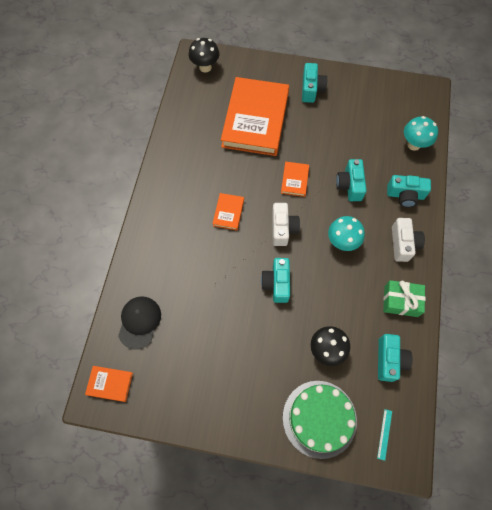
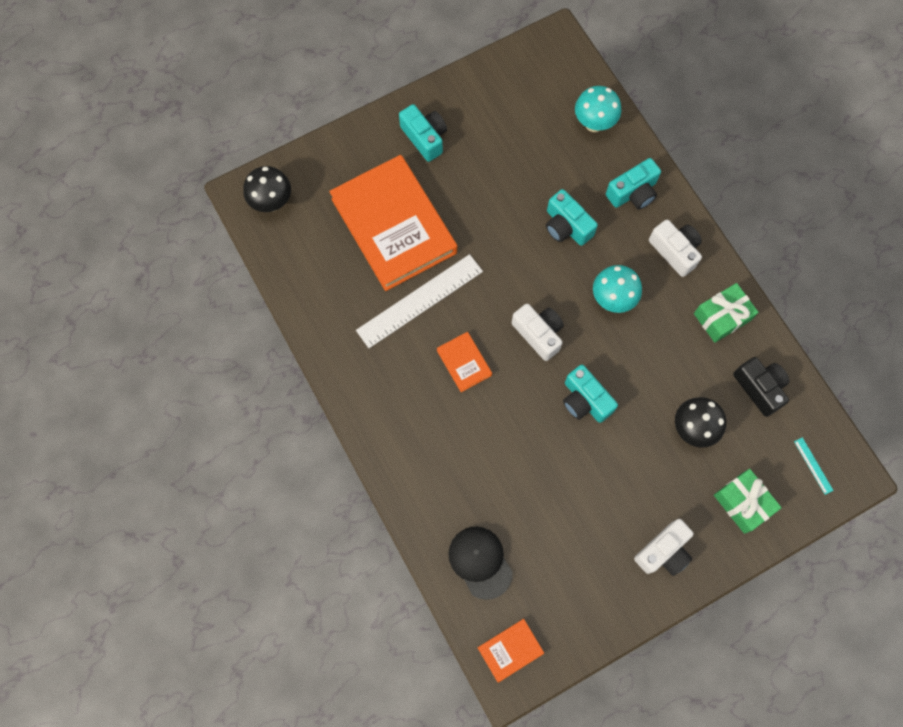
camera: 40 degrees left, 5 degrees up
(234, 165) = (420, 301): none -> white ruler
(245, 405) = (663, 551): none -> white camera
(294, 180) = (502, 267): orange book -> none
(319, 418) = (743, 503): green cake -> green gift
(389, 360) = (759, 388): turquoise camera -> black camera

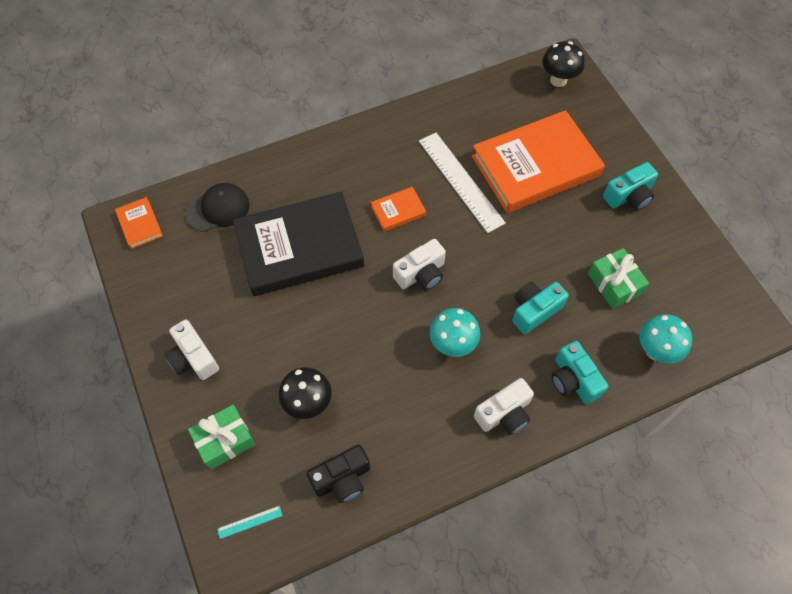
camera: 95 degrees right, 10 degrees down
(521, 462) = (299, 248): none -> black book
(585, 400) = (350, 307): turquoise camera -> none
(722, 317) = (426, 452): green gift -> green gift (614, 284)

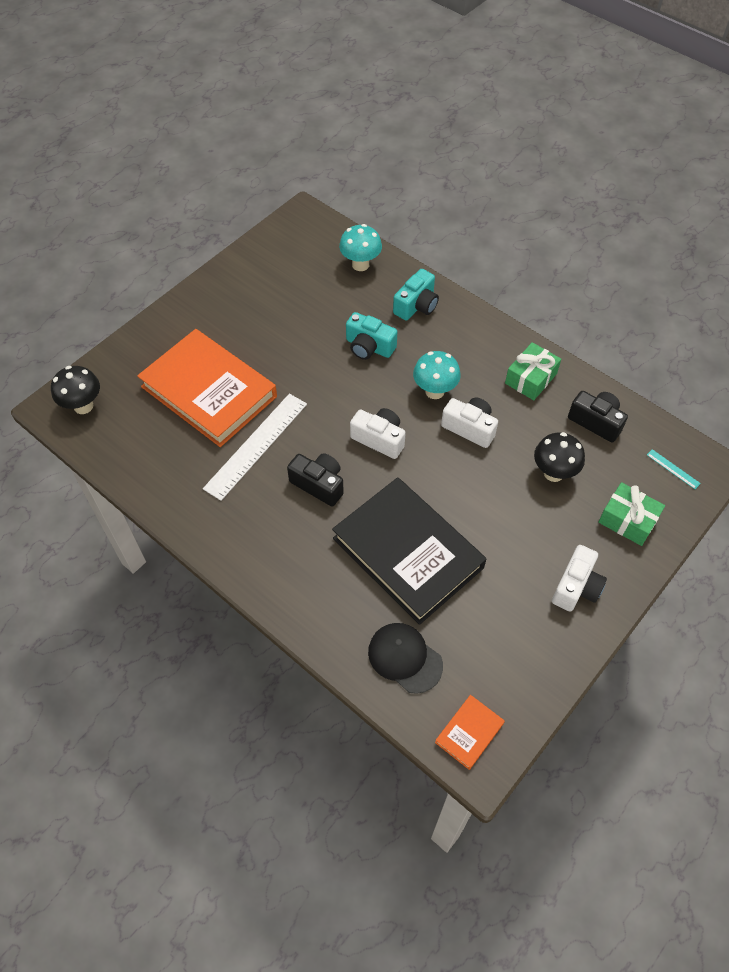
camera: 115 degrees left, 5 degrees down
(398, 211) = (319, 484): orange book -> black camera
(504, 413) = (472, 338): white camera -> white camera (470, 428)
(614, 284) = (312, 303): green gift -> green gift (531, 378)
(629, 196) = (213, 315): turquoise camera -> none

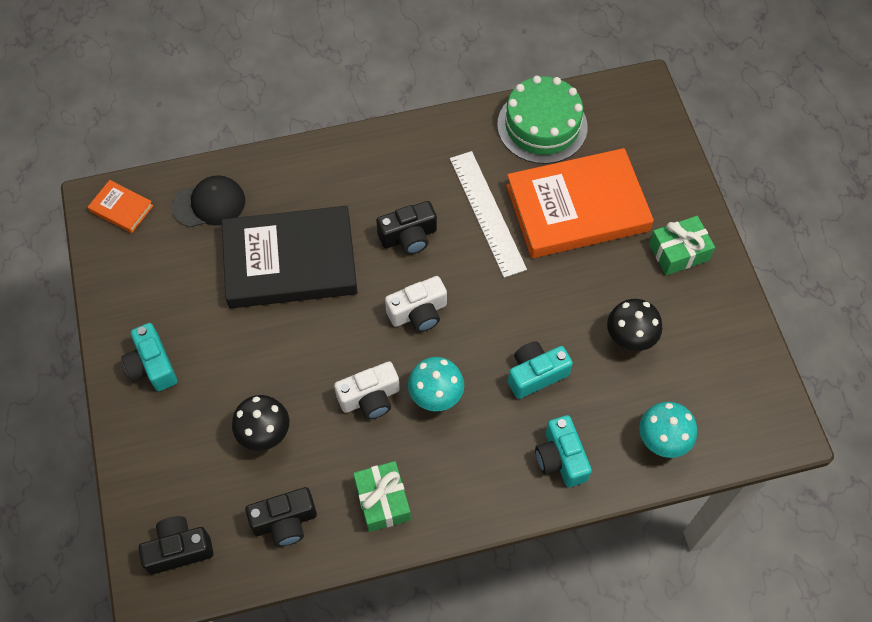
camera: 125 degrees right, 5 degrees up
(83, 406) = (629, 109): black mushroom -> black mushroom (629, 339)
(140, 455) = (542, 126): none -> green cake
(469, 733) = (121, 208): orange book -> orange book turned 45 degrees counterclockwise
(576, 587) = (152, 366): white camera -> turquoise camera
(627, 520) = (169, 460): green gift -> green gift (678, 252)
(673, 469) = (179, 549): turquoise ruler -> black camera

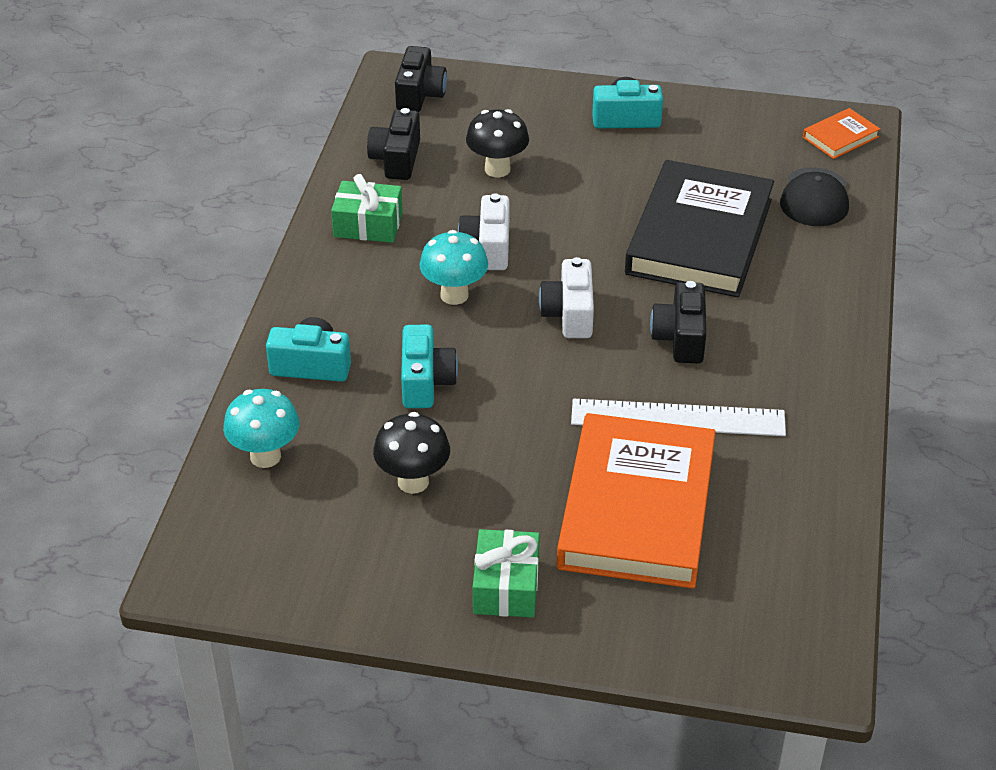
camera: 115 degrees right, 20 degrees down
(542, 126) = (797, 524): green cake -> none

